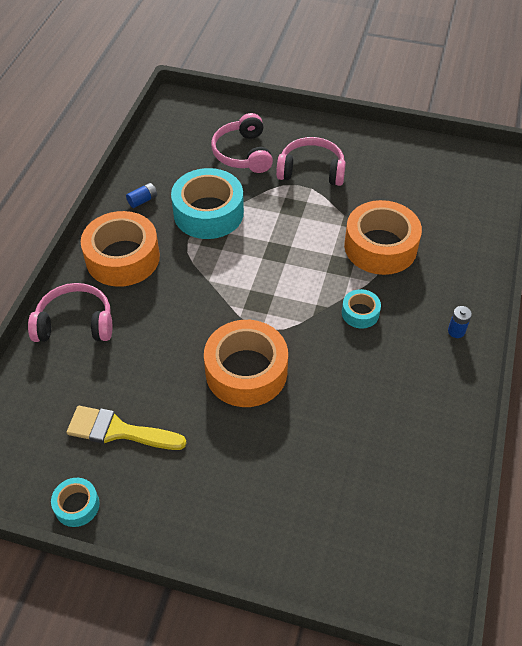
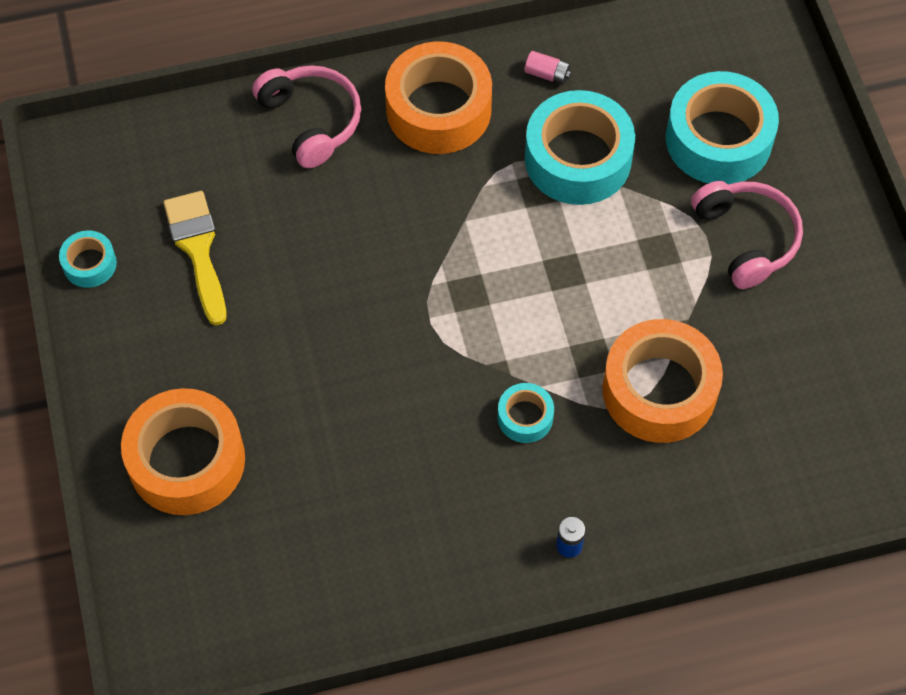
camera: 60 degrees right, 10 degrees up
(142, 200) = (547, 74): blue battery -> pink battery
(243, 153) = (718, 139): pink headphones -> turquoise tape
(246, 371) = (354, 334): orange tape -> orange tape (186, 460)

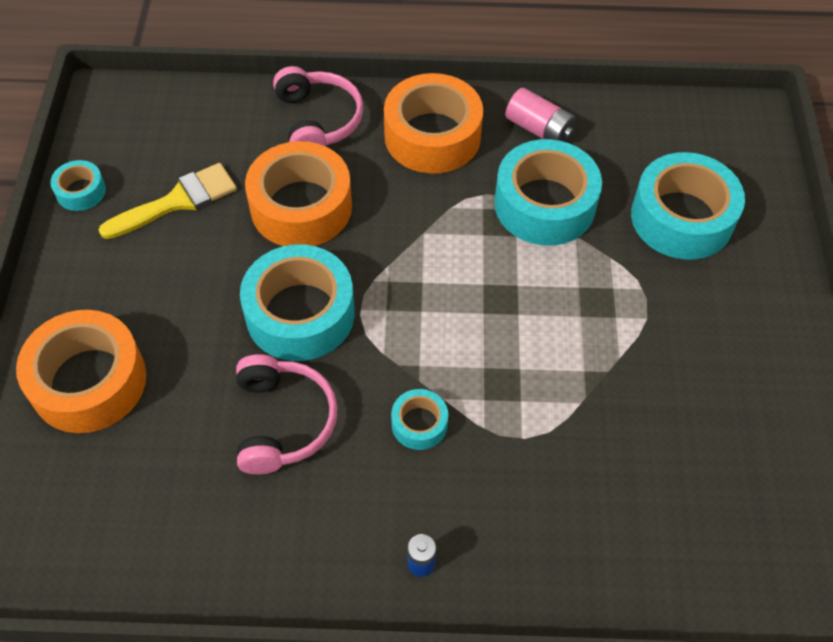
camera: 15 degrees right, 5 degrees down
(198, 249) = (178, 201): yellow brush -> yellow brush turned 60 degrees clockwise
(370, 337) = (300, 313): none -> turquoise tape
(547, 74) = (539, 129): pink battery -> pink battery, size x1.63
(659, 390) = (559, 432): orange tape -> orange tape (301, 206)
(746, 238) = (685, 311): pink headphones -> pink headphones (282, 421)

